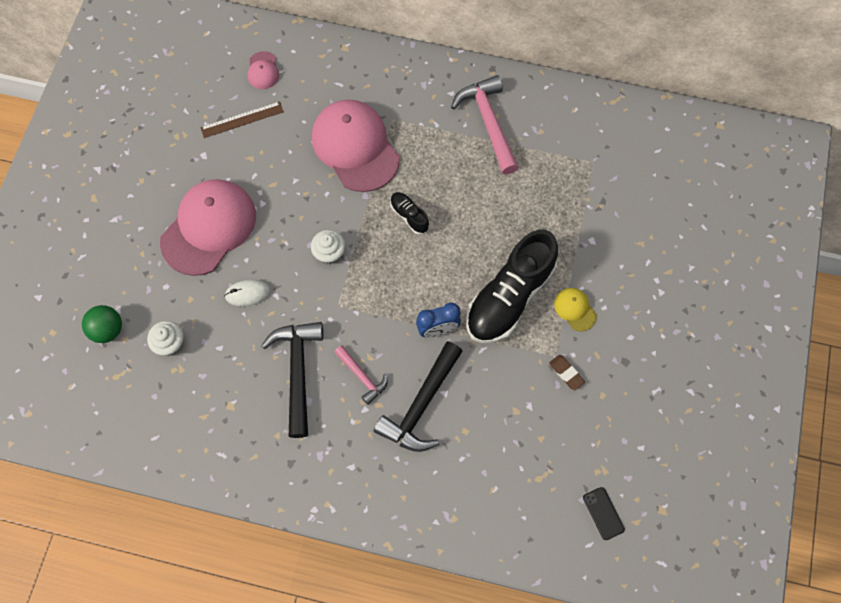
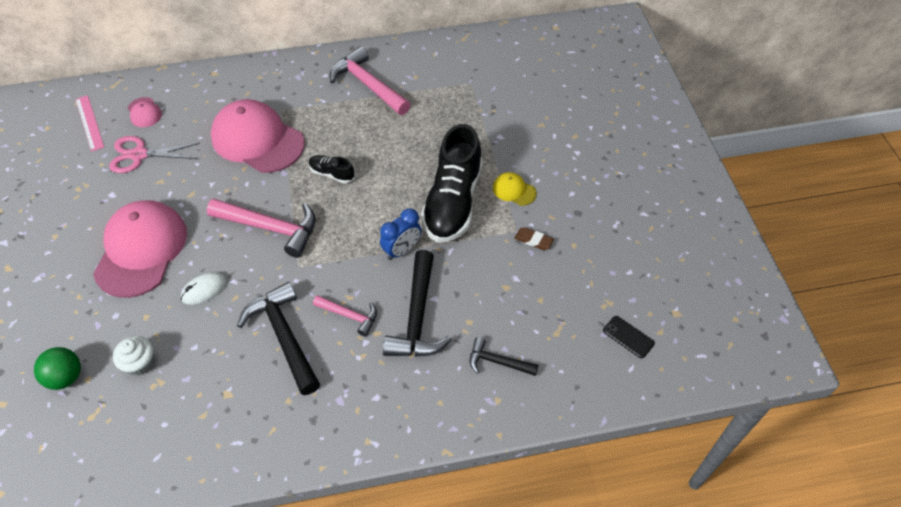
camera: 25 degrees left, 15 degrees down
(210, 63) = (89, 123): none -> pink ruler
(242, 119) = (139, 155): brown ruler -> pink scissors
(329, 253) = (271, 228): white cupcake -> pink hammer
(471, 482) = (497, 362): none -> black hammer

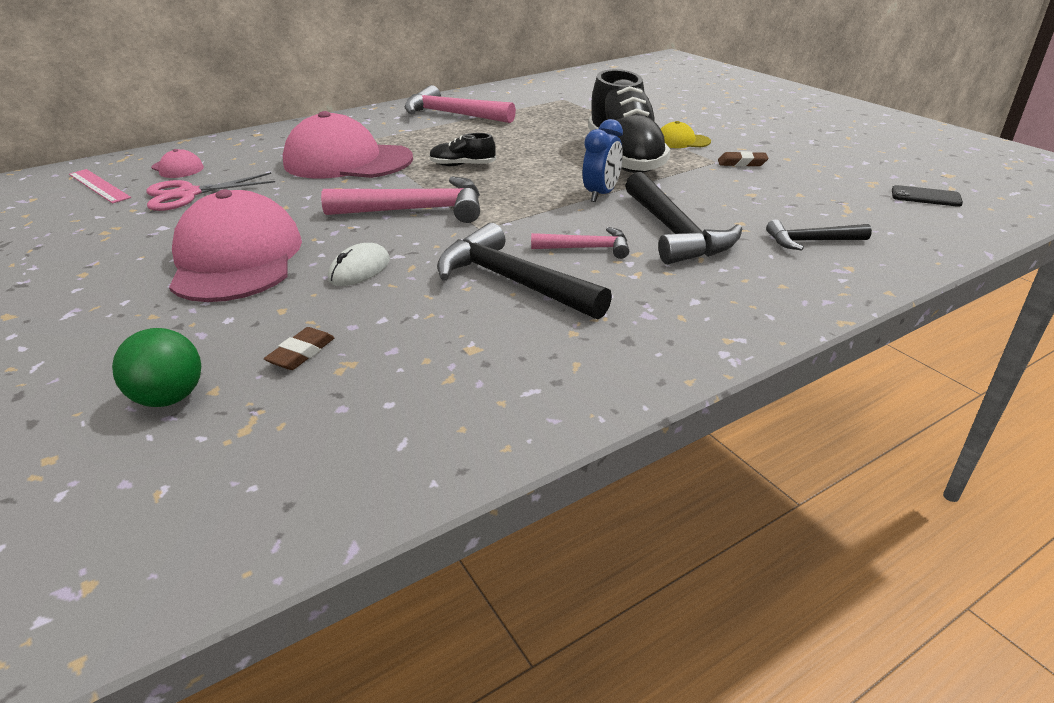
camera: 20 degrees left, 20 degrees down
(140, 363) = (301, 353): white cupcake -> brown eraser

